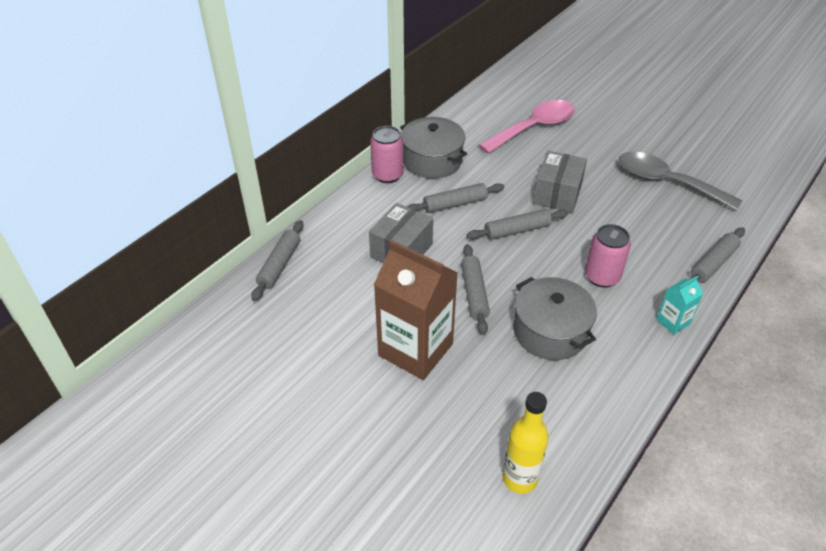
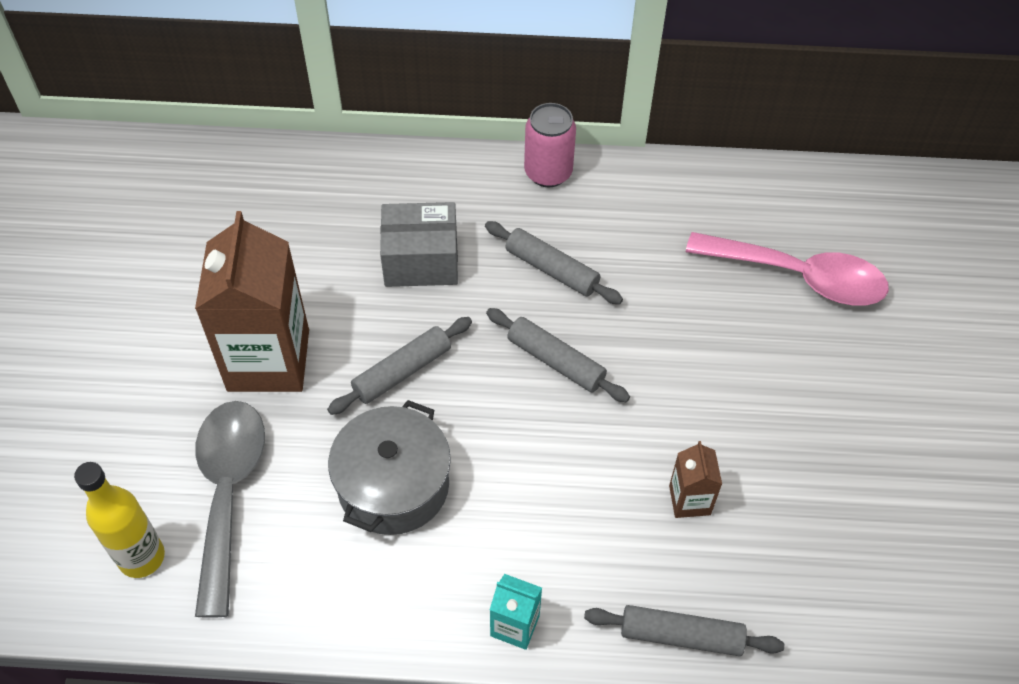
camera: 55 degrees right, 10 degrees up
(279, 265) = (311, 164): grey rolling pin -> none
(432, 160) = (618, 201): grey pot -> none
(557, 194) = (672, 373): grey box -> none
(602, 277) = (540, 501): pink can -> none
(637, 224) = (689, 500): none -> brown carton
(666, 182) = (824, 501): grey spoon -> grey spoon (228, 493)

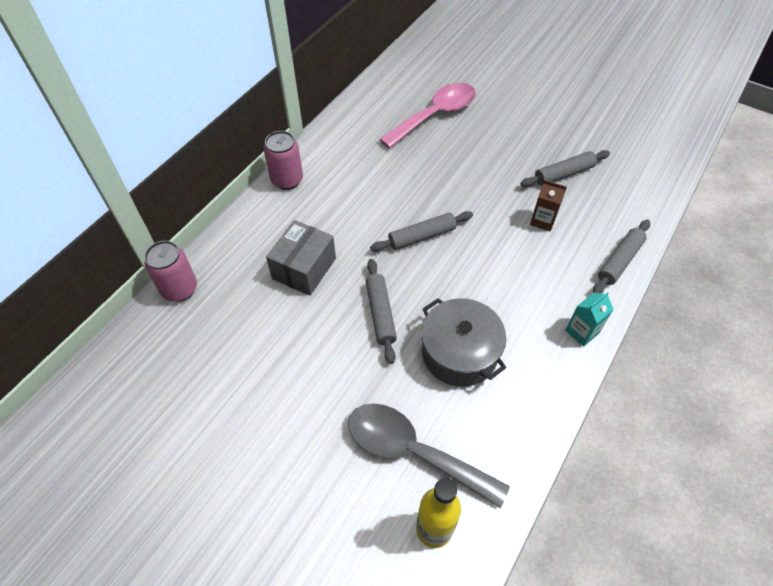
camera: 60 degrees left, 0 degrees up
(268, 360) = (322, 385): brown carton -> none
(319, 162) = (179, 289): none -> pink can
(551, 270) = (357, 210): grey rolling pin -> grey rolling pin (564, 174)

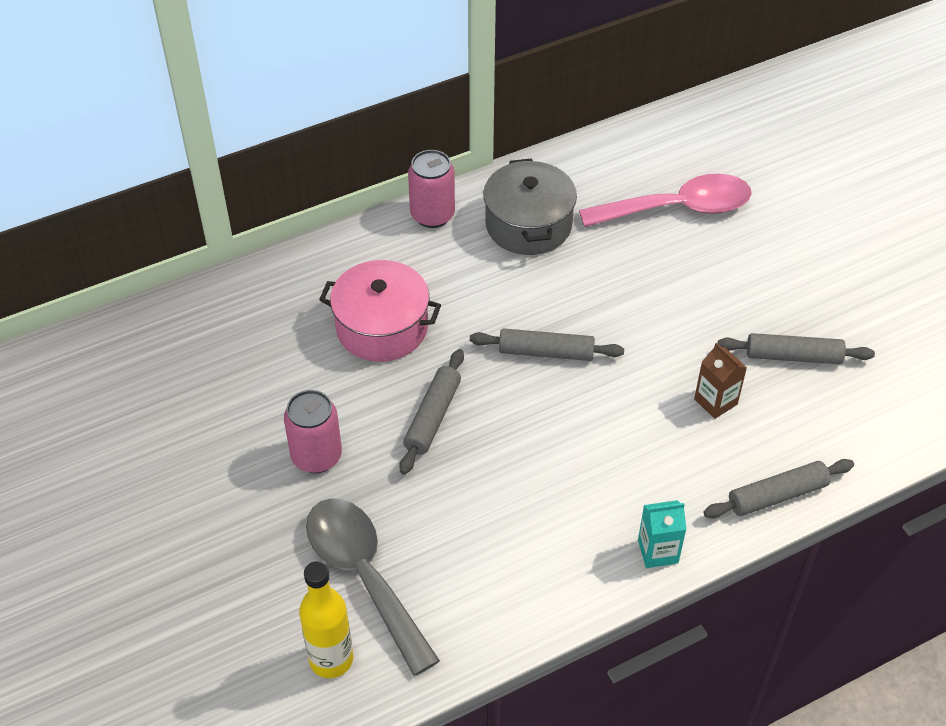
camera: 30 degrees right, 5 degrees down
(179, 289) = (234, 289): pink can -> pink can (316, 456)
(304, 268) = (382, 327): grey box -> pink pot
(459, 353) = (491, 502): grey pot -> grey pot (528, 225)

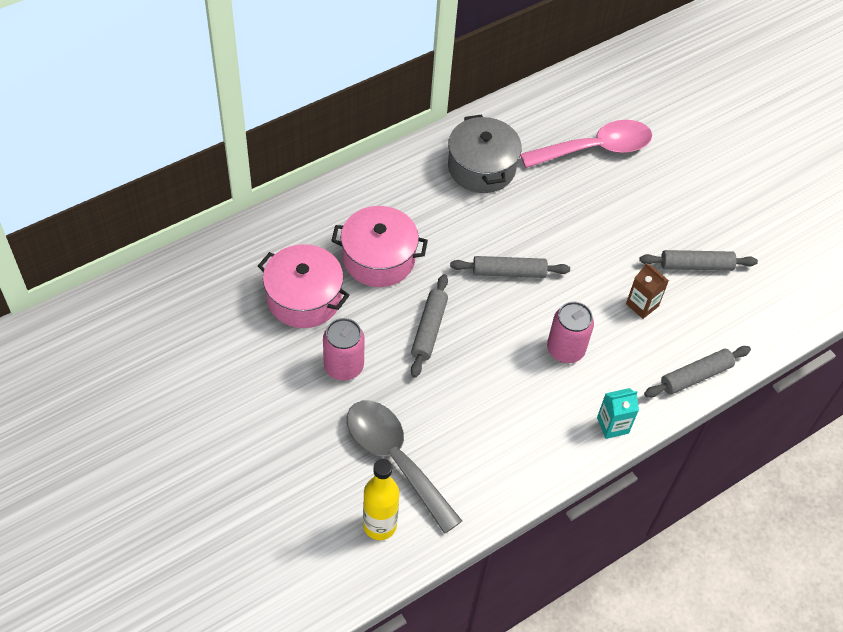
camera: 10 degrees left, 5 degrees up
(280, 370) = (304, 298): none -> pink pot
(432, 215) = (405, 163): pink can -> pink can (565, 350)

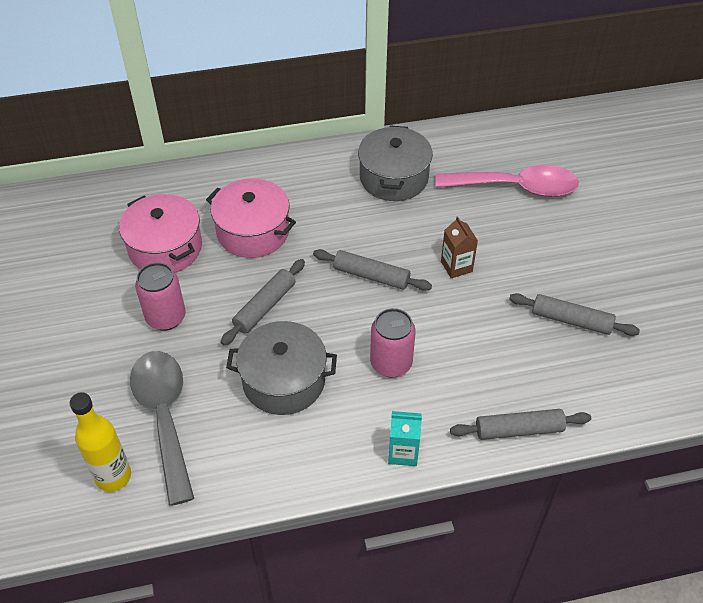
camera: 25 degrees right, 5 degrees down
(482, 393) = (283, 381): none -> grey pot
(642, 305) = (494, 343): brown carton -> brown carton (456, 266)

